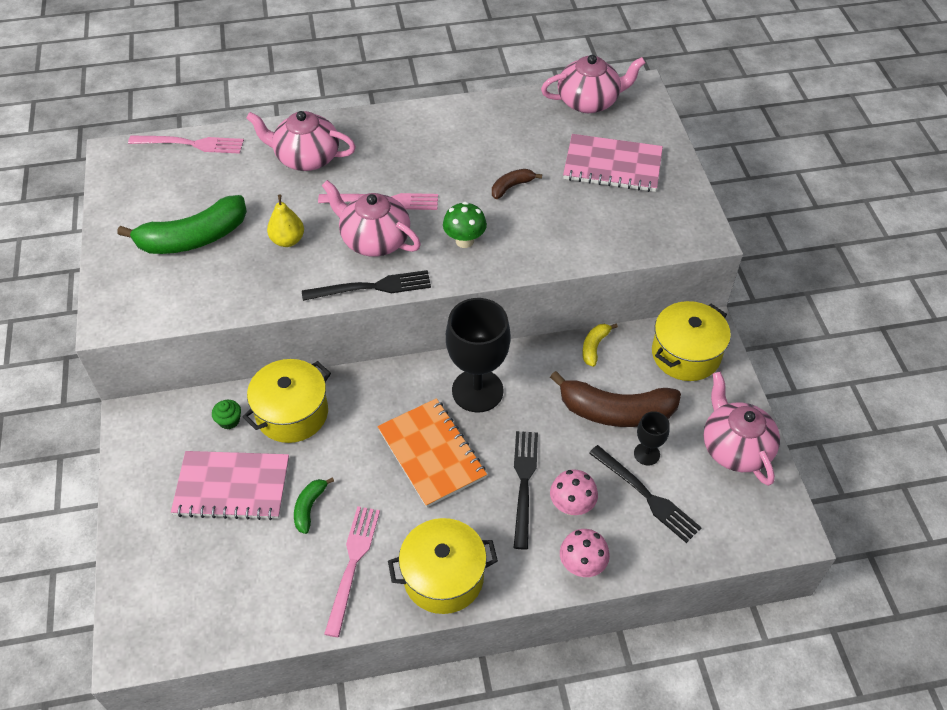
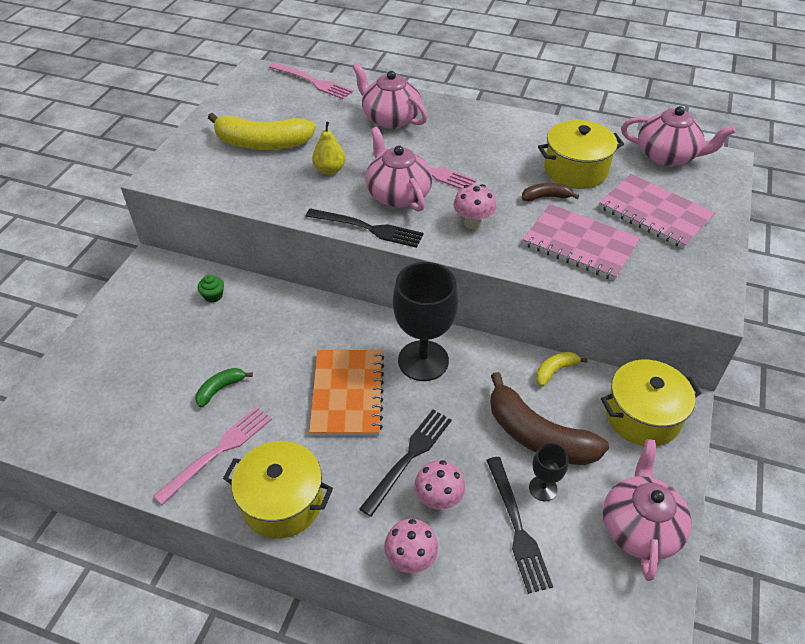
camera: 30 degrees right, 5 degrees down
(193, 238) = (262, 143): green banana -> yellow banana
(232, 487) = (177, 345): pink notebook -> pink notebook (580, 244)
(292, 413) = (262, 311): yellow pot -> yellow pot (575, 170)
(464, 241) = (473, 223): green mushroom -> pink mushroom

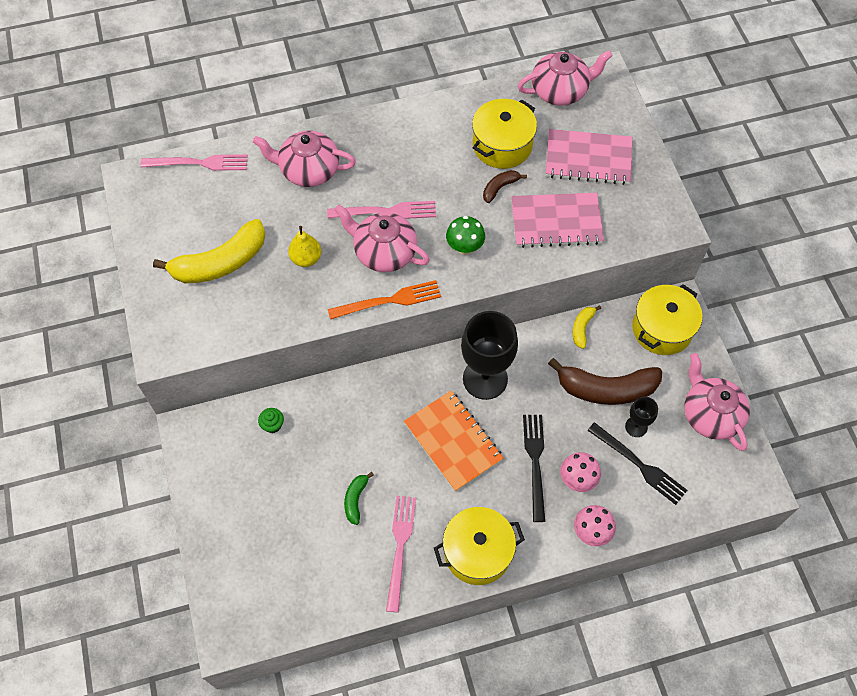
camera: 35 degrees left, 15 degrees up
(368, 228) = (389, 300): black fork -> orange fork
(473, 223) = (464, 247): pink mushroom -> green mushroom

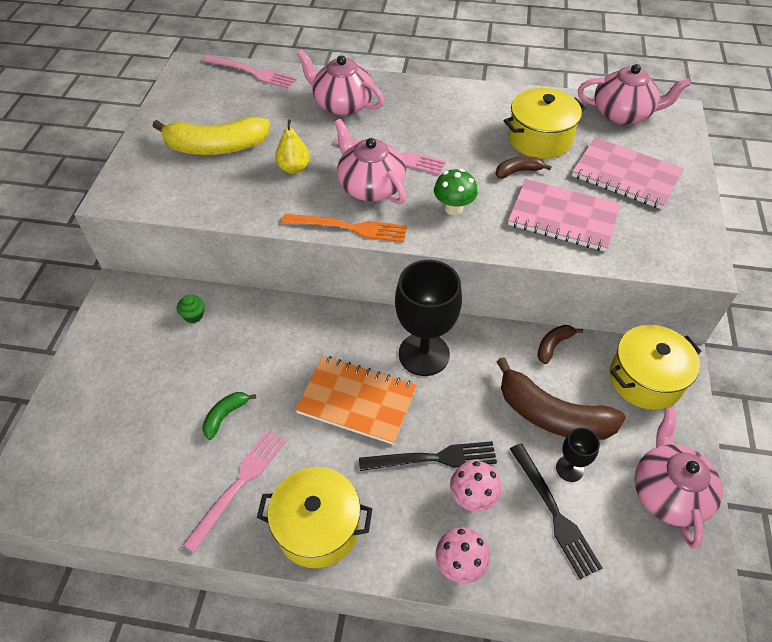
camera: 25 degrees right, 10 degrees down
(453, 441) = (357, 401): orange notebook -> orange notebook turned 60 degrees counterclockwise
(535, 462) = (433, 458): black fork -> black fork turned 60 degrees clockwise
(582, 328) = (553, 345): yellow banana -> brown banana

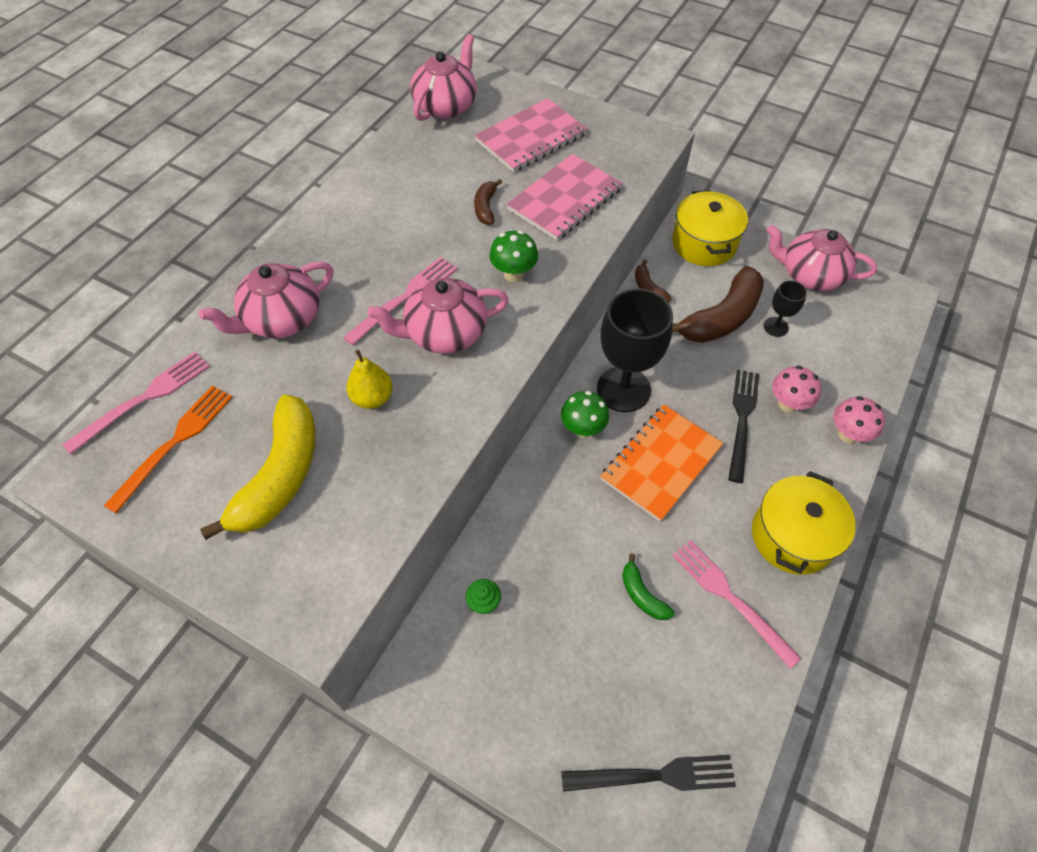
camera: 70 degrees left, 5 degrees up
(350, 228) = (500, 370): orange fork -> orange fork (175, 443)
(369, 335) = (583, 429): none -> green mushroom
(539, 139) = (447, 175): yellow pot -> none
(554, 513) = (813, 352): black fork -> black fork (655, 775)

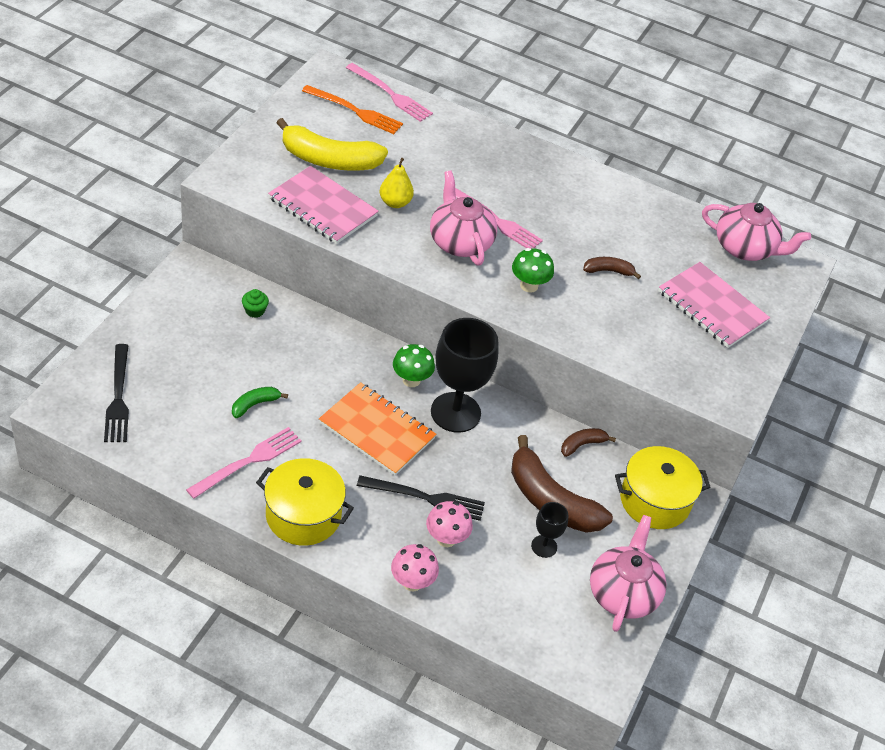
camera: 80 degrees right, 10 degrees down
(281, 319) = (467, 154): pink teapot -> none
(565, 199) = (628, 325): pink notebook -> pink notebook (322, 207)

